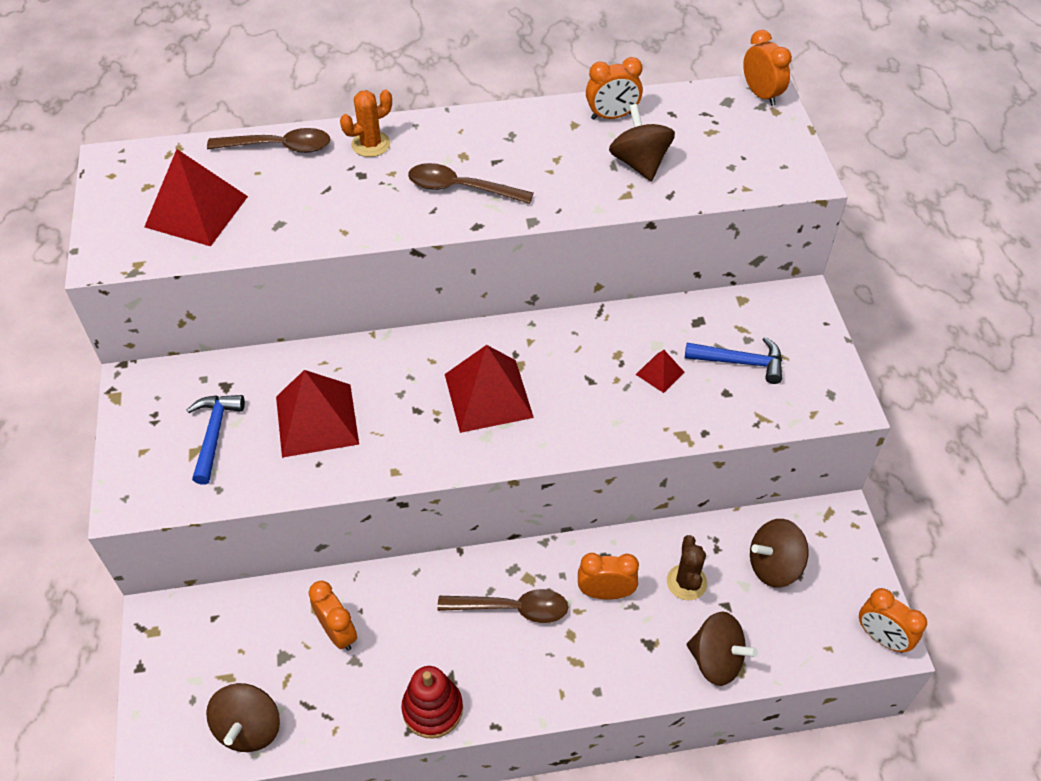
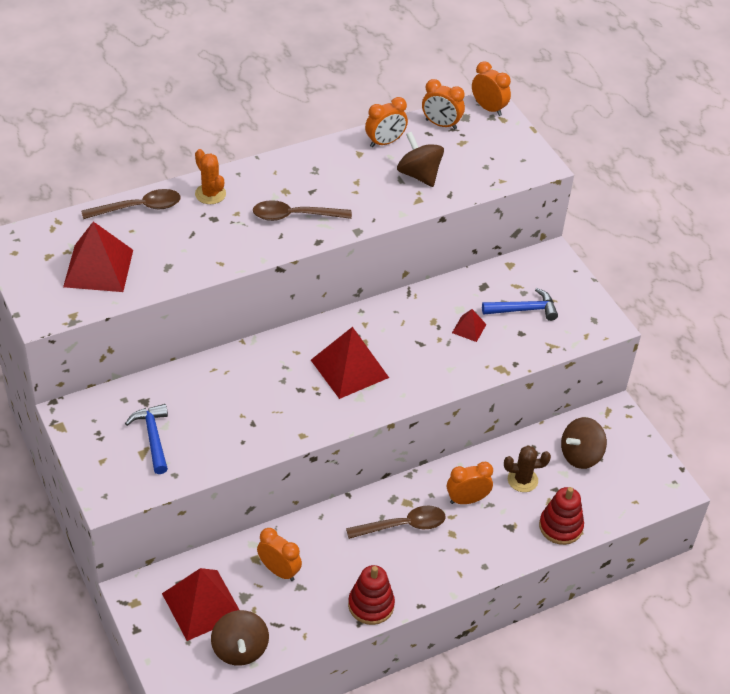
camera: 20 degrees left, 5 degrees down
(317, 420) = (227, 411): red pyramid -> red pyramid (202, 604)
(371, 144) = (210, 194): orange cactus -> orange cactus turned 75 degrees counterclockwise
(686, 582) = (522, 480): brown cactus -> brown cactus turned 75 degrees counterclockwise
(716, 660) = (560, 526): brown spinning top -> red stacking toy
(881, 638) = (668, 487): orange clock -> orange clock (441, 124)

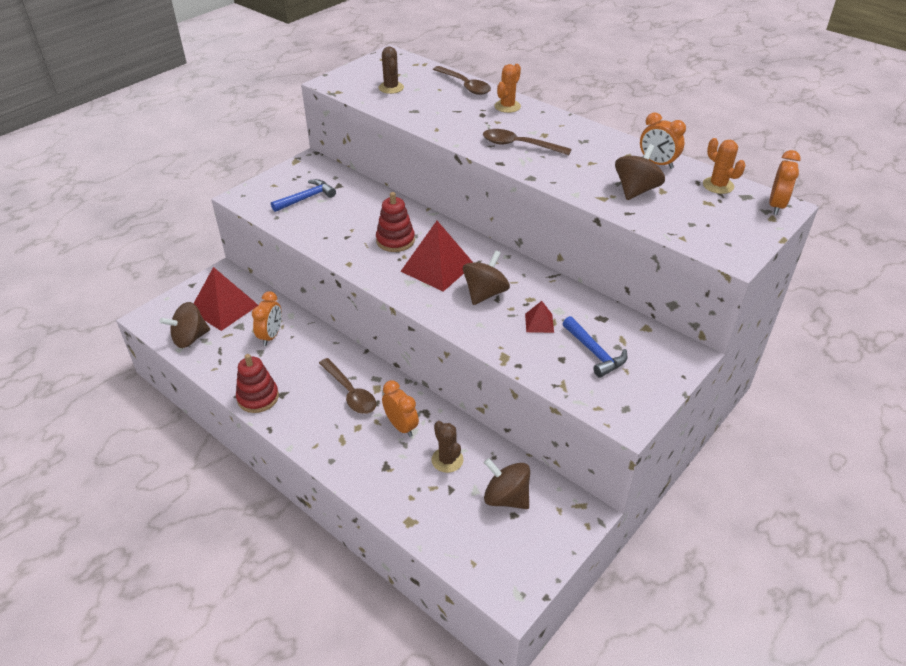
camera: 70 degrees right, 5 degrees down
(98, 268) = (391, 88): red pyramid -> brown cactus
(295, 216) = (519, 145): brown spoon -> brown spoon turned 45 degrees counterclockwise
(408, 349) = (485, 293): none -> brown spinning top
(441, 124) = (718, 185): orange clock -> orange cactus
(560, 526) = (406, 506): red stacking toy -> red stacking toy (395, 240)

